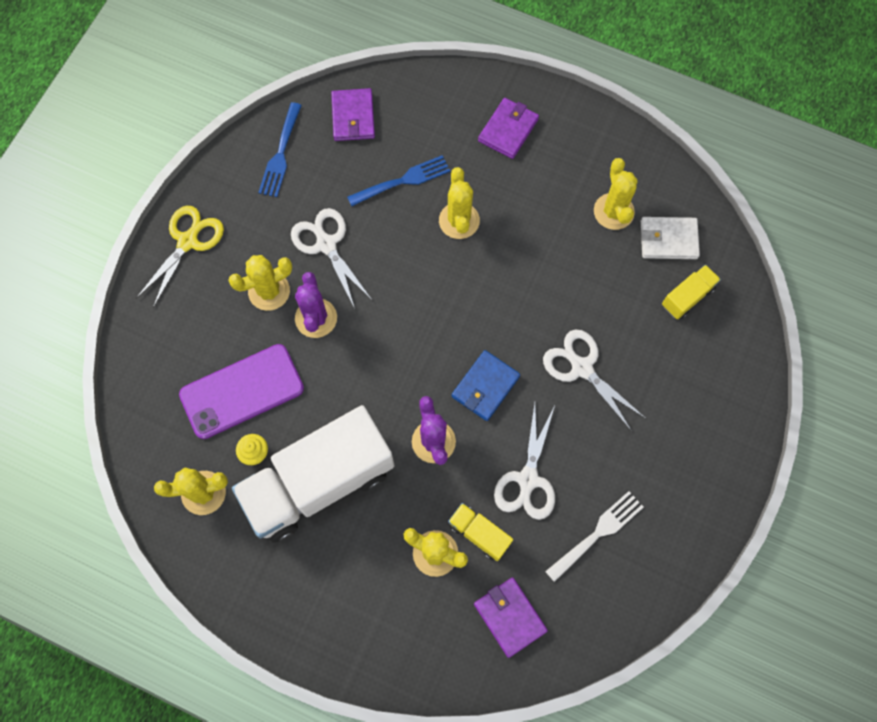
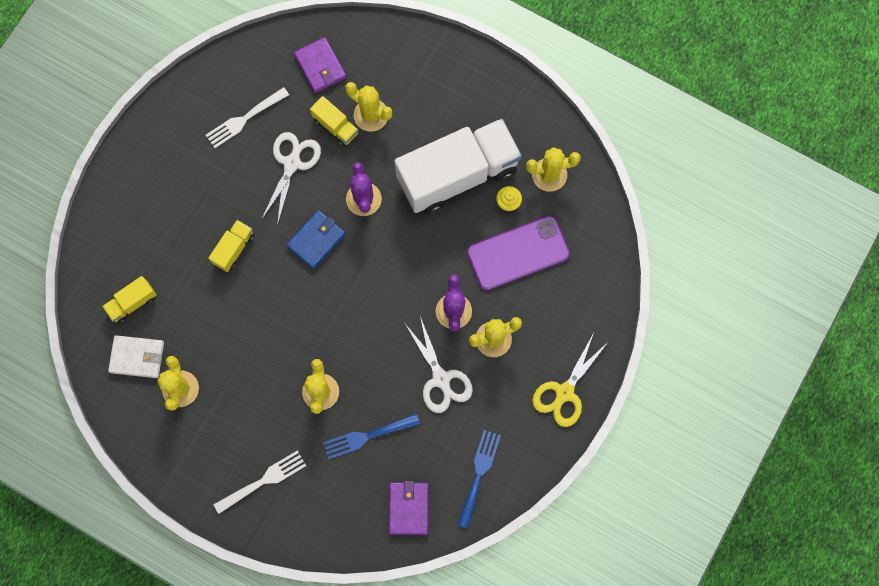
camera: 175 degrees left, 5 degrees up
(508, 130) = (263, 481): purple wallet -> white fork
(582, 368) = (234, 249): white scissors -> yellow truck

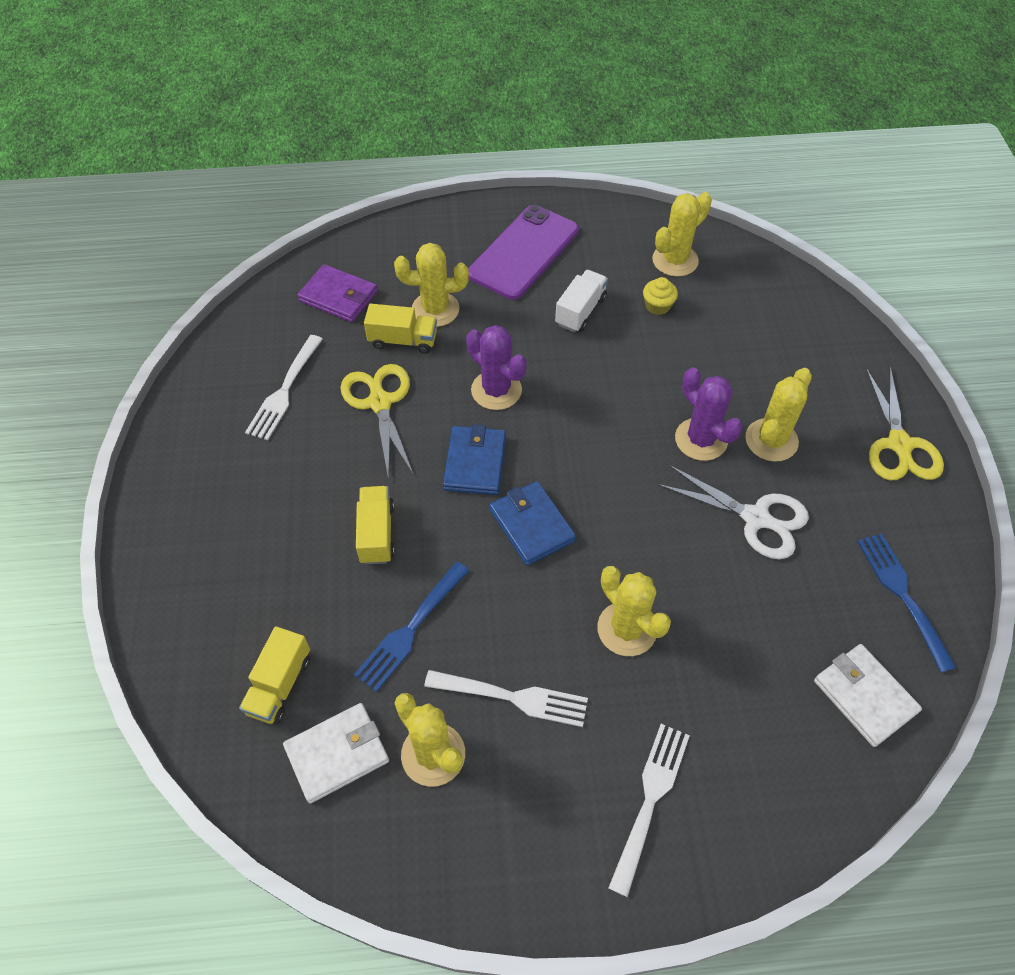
camera: 35 degrees left, 20 degrees down
(237, 387) = (513, 697): none -> white fork
(292, 163) = (380, 403): white scissors -> yellow scissors
(318, 300) = (532, 525): none -> blue wallet
(367, 436) = (732, 643): blue fork -> blue fork (410, 629)
(409, 508) = (865, 696): purple wallet -> white wallet
(457, 175) = (580, 311): white truck -> white truck, size x0.42
(518, 253) = (713, 344): purple phone -> purple phone (524, 252)

